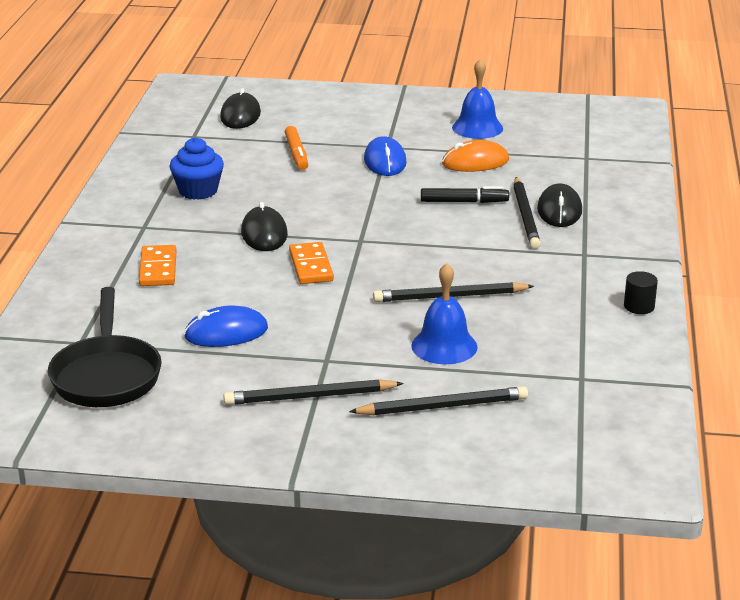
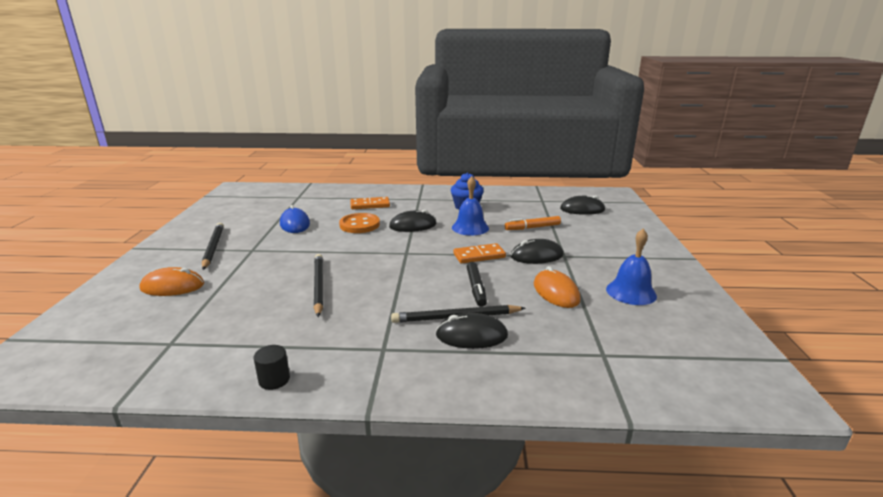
camera: 85 degrees right, 5 degrees down
(107, 375) = (264, 204): black pan -> none
(248, 275) = (359, 225): none -> orange button
(311, 266) = (369, 240): orange domino -> orange domino (479, 256)
(385, 161) = (536, 256): blue mouse -> black mouse
(442, 407) = (172, 286): black pencil -> orange mouse
(444, 346) = (249, 285): blue bell -> blue bell (470, 227)

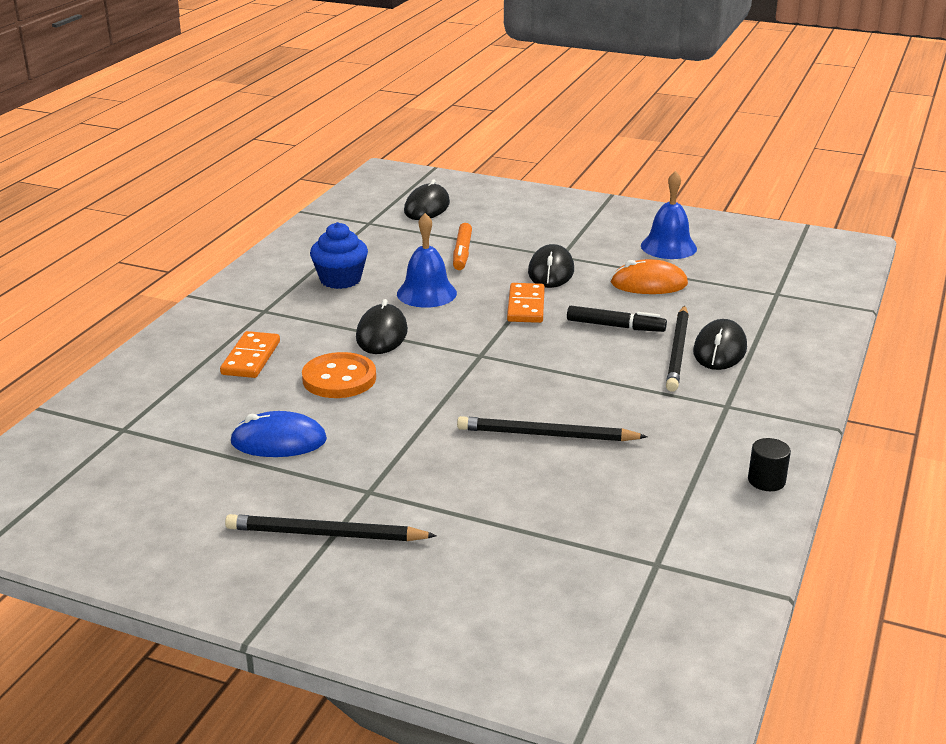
camera: 70 degrees left, 5 degrees up
(172, 286) = (471, 573): orange mouse -> none

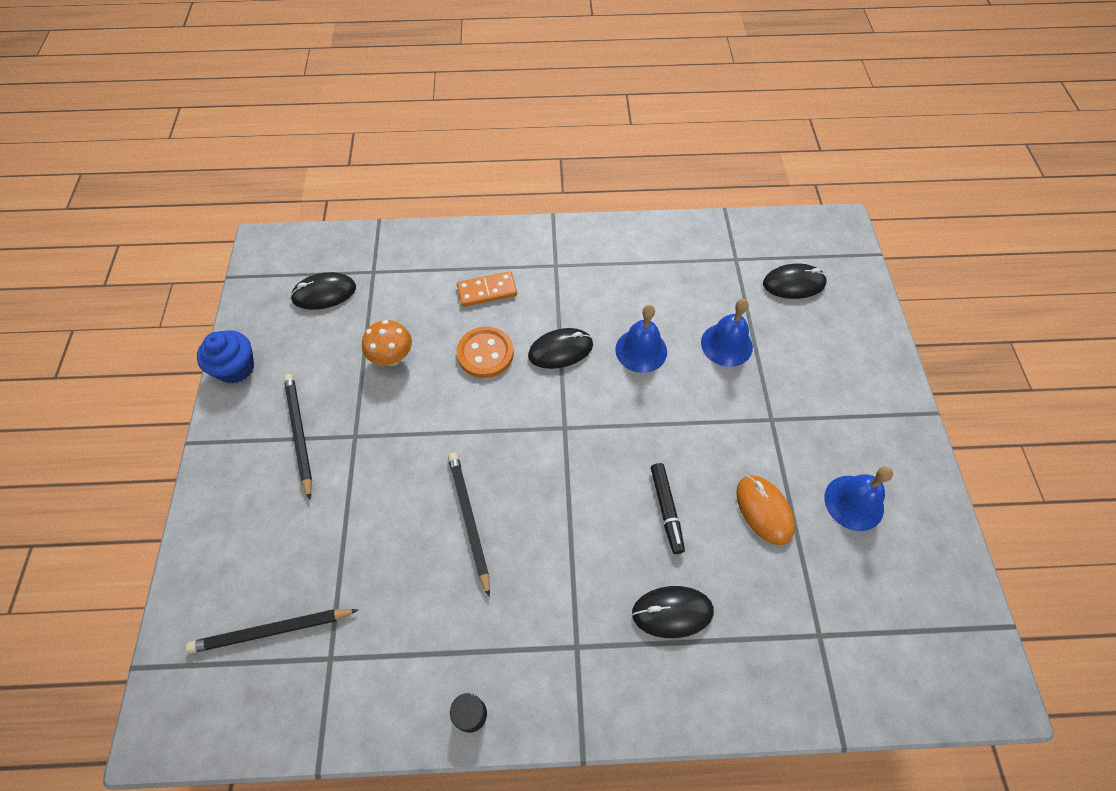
camera: 65 degrees right, 30 degrees up
(278, 441) = (392, 358): blue mouse -> orange mushroom
(340, 279) = (628, 286): blue cupcake -> blue cupcake (236, 368)
(462, 253) = (726, 344): orange marker -> blue bell
(526, 306) = (661, 428): orange domino -> none
(551, 271) = (736, 422): black mouse -> black mouse (324, 293)
(677, 351) = (650, 576): black pencil -> black pencil (272, 630)

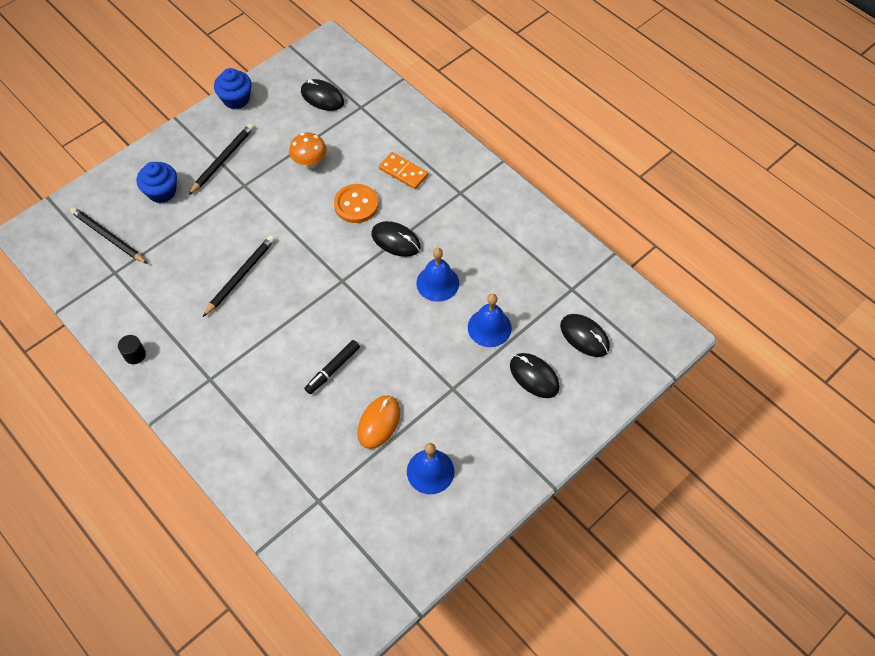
camera: 50 degrees right, 0 degrees up
(273, 525) = (162, 192): none -> blue cupcake
(672, 612) = (269, 413): black mouse -> black mouse (534, 376)

